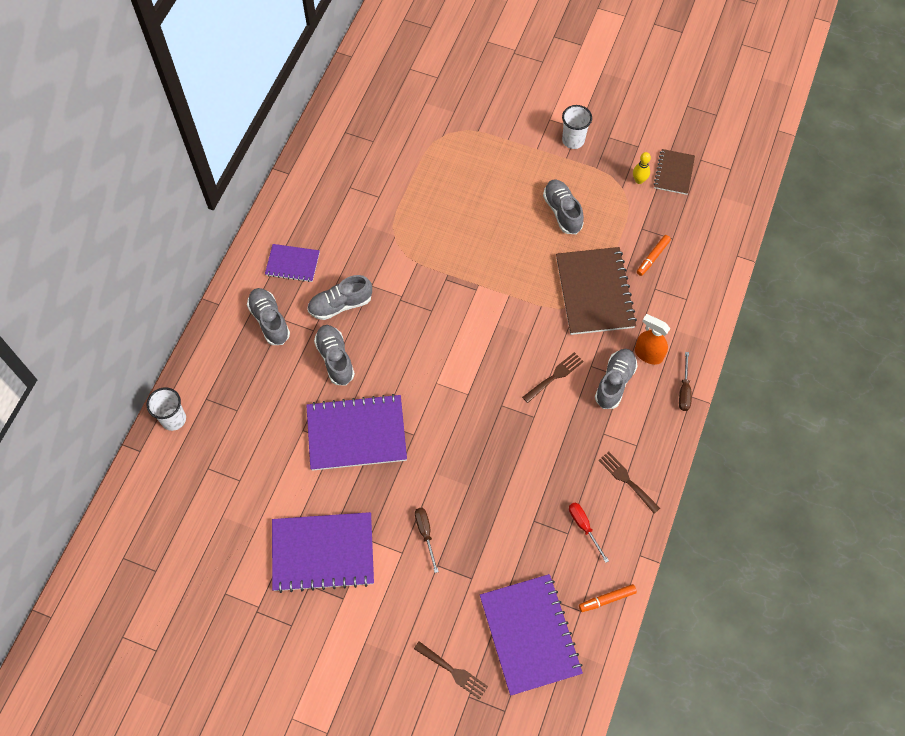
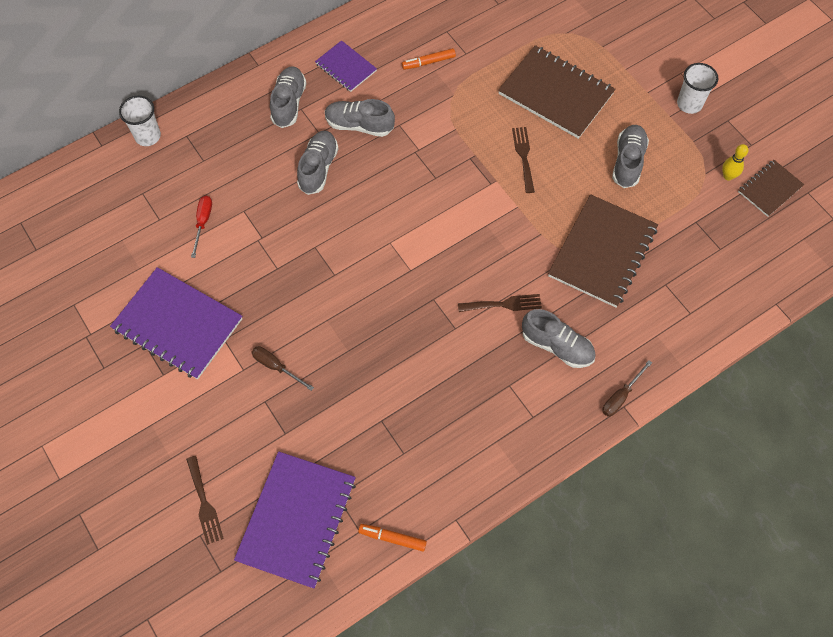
camera: 35 degrees right, 0 degrees up
(356, 434) = (286, 243): purple notebook -> none
(425, 534) = (276, 367): brown screwdriver -> brown screwdriver turned 75 degrees counterclockwise
(471, 189) = (555, 94): none -> brown notebook
(584, 527) = (423, 458): red screwdriver -> red screwdriver (203, 222)
(614, 382) = (557, 346): grey shoe -> grey shoe turned 60 degrees clockwise
(626, 480) = (498, 442): brown fork -> brown fork (523, 156)
(648, 354) = (610, 341): orange spray bottle -> none
(653, 257) = (686, 254): orange marker -> orange marker (429, 62)

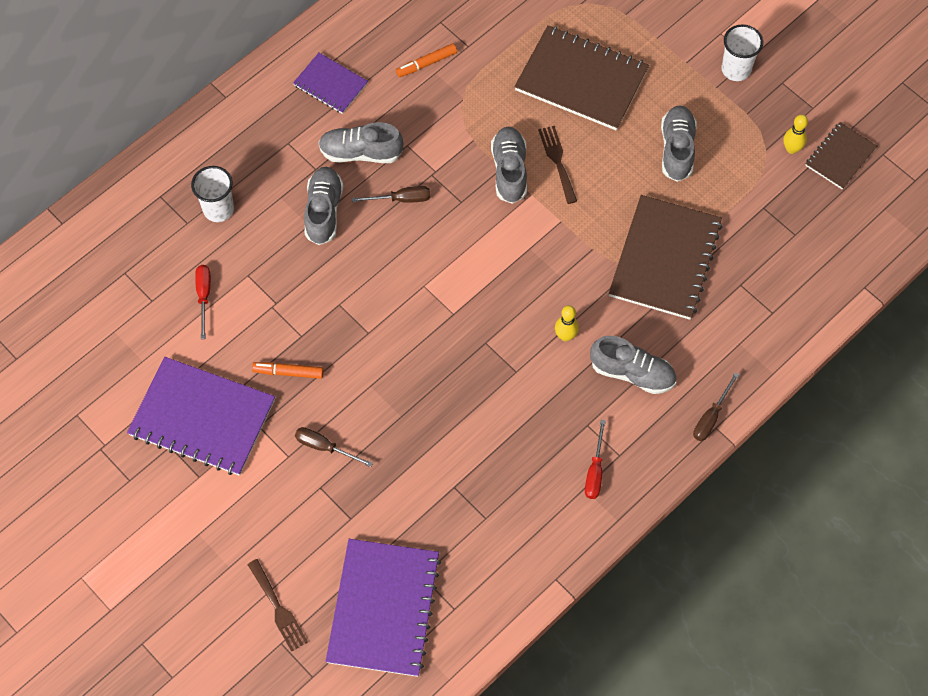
camera: 10 degrees left, 0 degrees up
(148, 136) = (114, 204): white cup -> white cup (218, 209)
(289, 103) = (272, 138): grey shoe -> grey shoe (509, 171)
(385, 168) = (401, 199): none -> brown screwdriver
(393, 538) = (492, 610): orange marker -> orange marker (289, 372)
(504, 304) = (565, 336): brown fork -> yellow bowling pin
(508, 427) = (595, 471): none -> red screwdriver

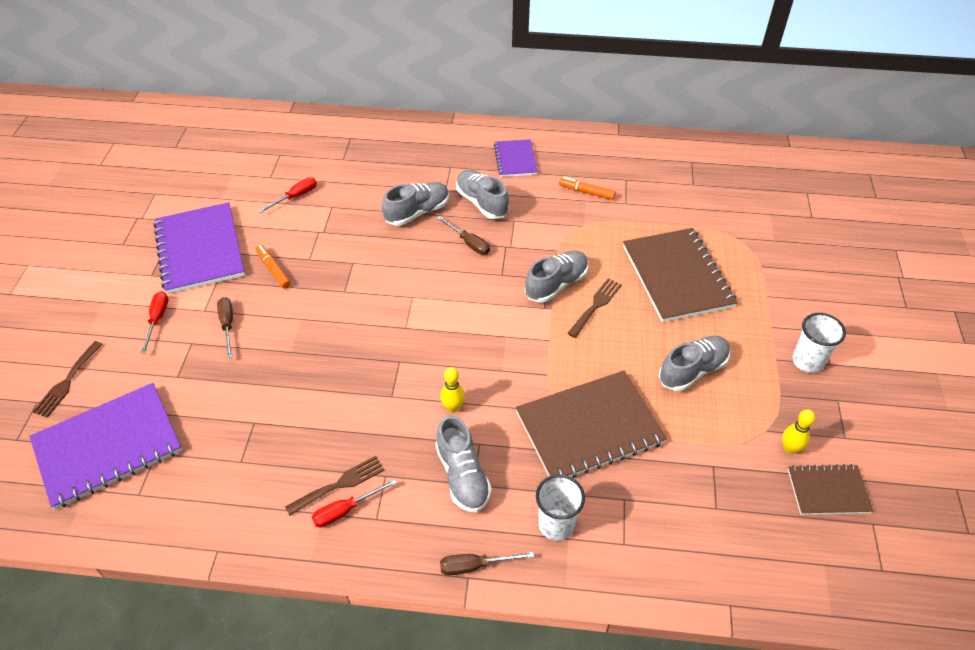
camera: 50 degrees right, 15 degrees down
(218, 209) = (367, 166): white cup -> white cup (556, 524)
(265, 500) = (157, 320): none -> red screwdriver
(568, 460) = (340, 484): none -> brown fork

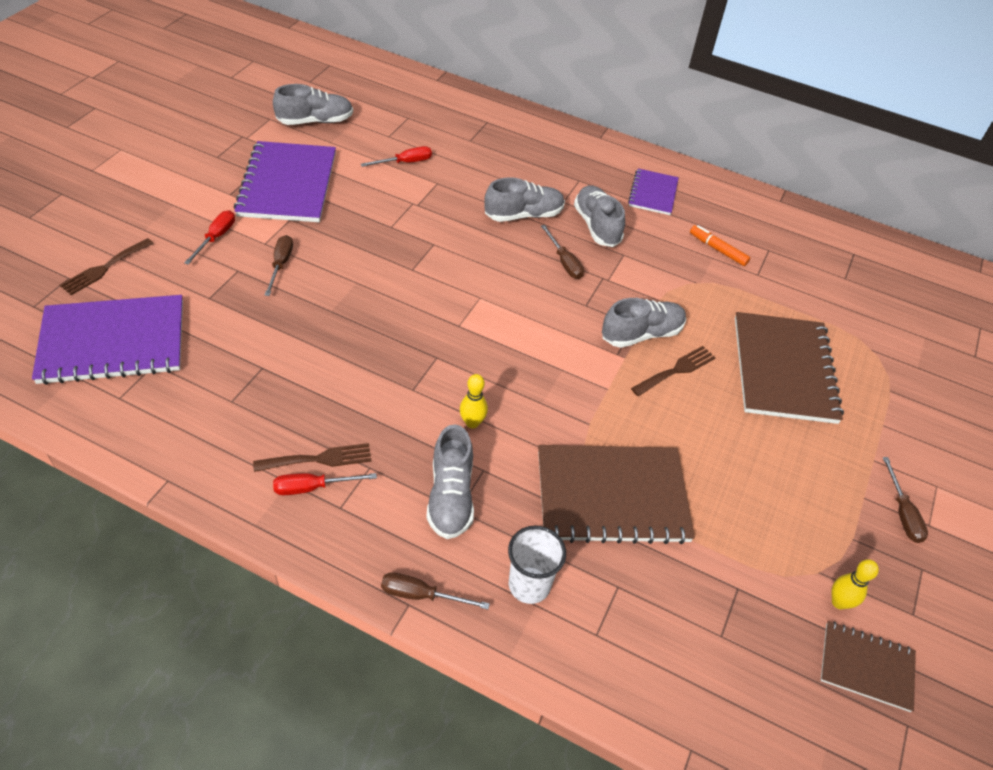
camera: 15 degrees right, 0 degrees up
(273, 270) = (350, 226): orange marker -> none
(692, 370) = (758, 476): grey shoe -> grey shoe (315, 121)
(807, 361) = (902, 513): white cup -> brown screwdriver

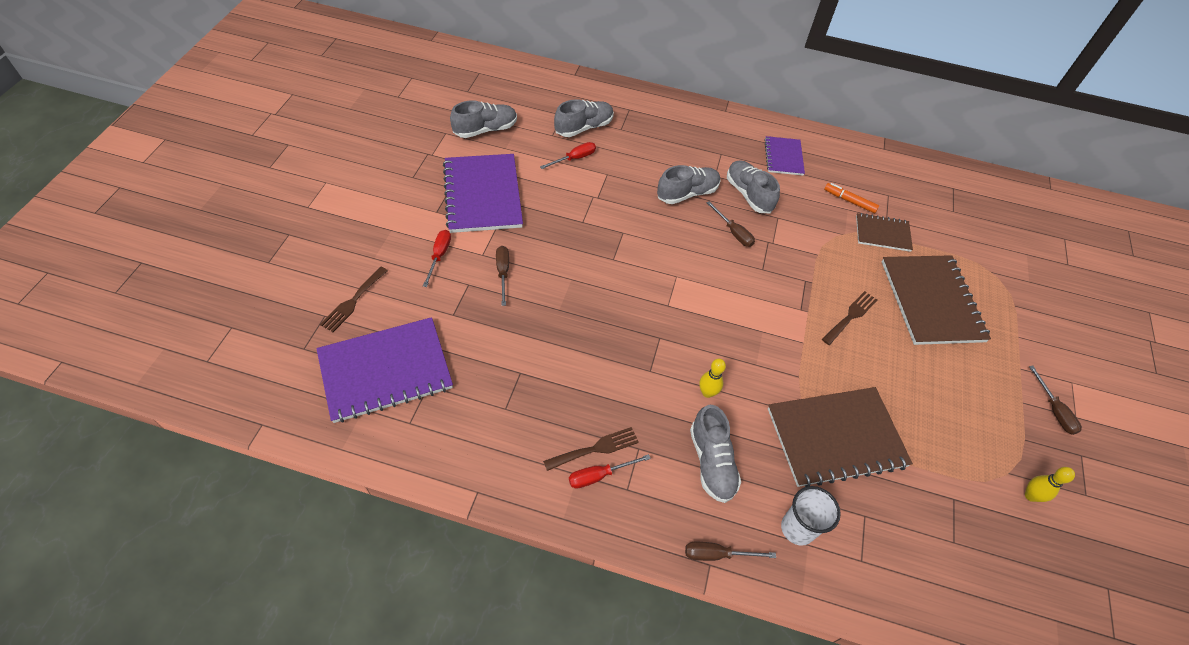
camera: 10 degrees left, 5 degrees up
(641, 334) = (814, 288): grey shoe -> grey shoe (584, 127)
(866, 667) = (1066, 546): brown notebook -> brown notebook (882, 233)

